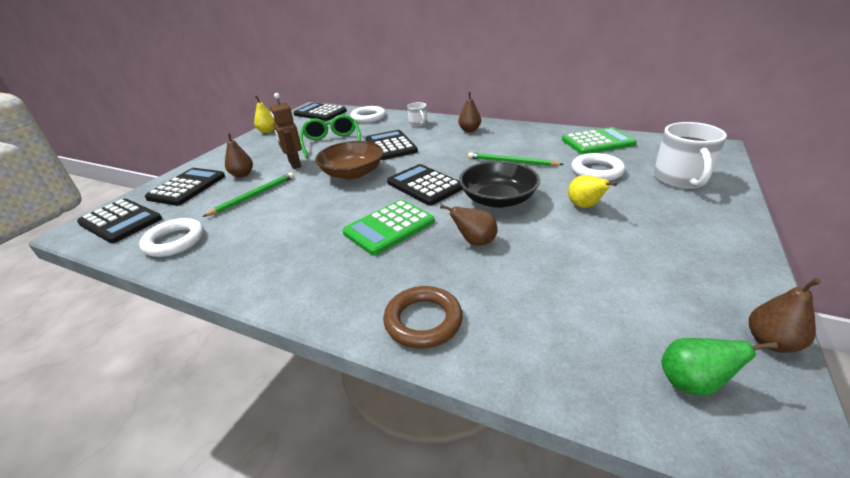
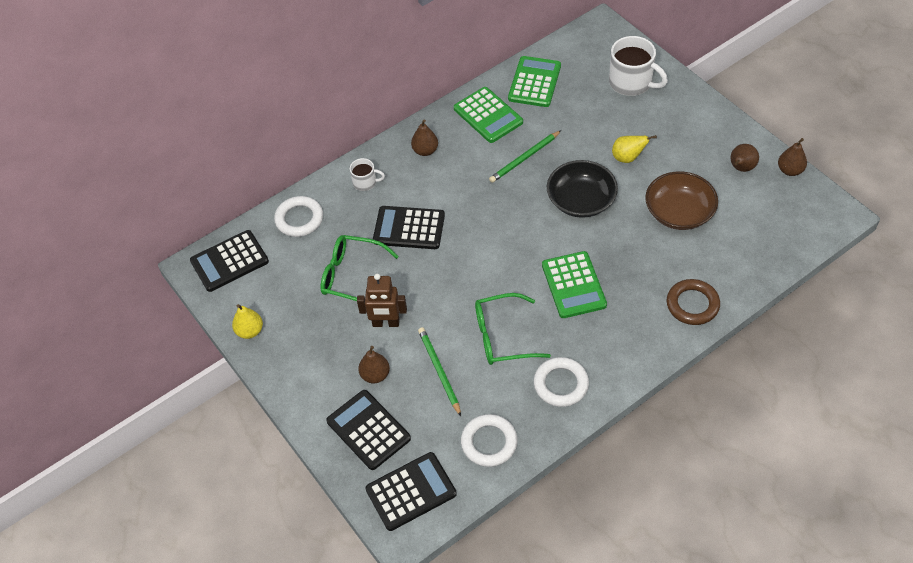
camera: 60 degrees left, 20 degrees up
(303, 211) = (502, 336): none -> green glasses
(352, 173) = (451, 280): brown bowl -> brown bowl (679, 212)
(424, 185) = (520, 236): black calculator -> none
(474, 242) = (629, 242): brown pear -> brown pear (741, 168)
(534, 138) = (488, 115): none -> green calculator
(596, 171) = (583, 117): white ring -> white ring (561, 384)
(692, 383) = (795, 218): green pear -> none

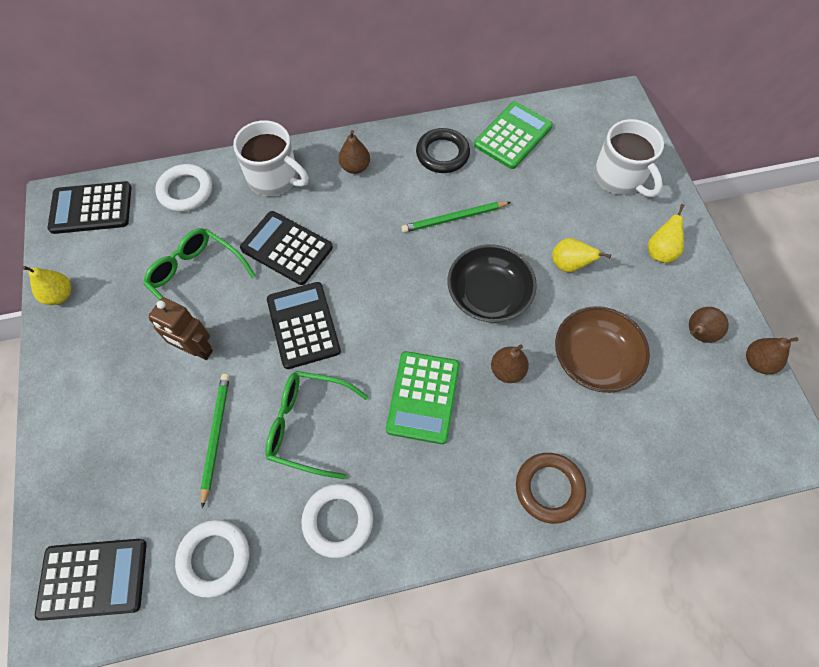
camera: 20 degrees right, 10 degrees up
(365, 182) = (274, 178): white mug -> white mug, size x1.89
(368, 430) = (99, 473): black calculator -> black calculator (303, 325)
(375, 375) = (147, 408): brown pear -> brown pear (507, 371)
(488, 115) = (442, 154): green calculator -> black ring
(687, 124) = (660, 252): none -> yellow pear

